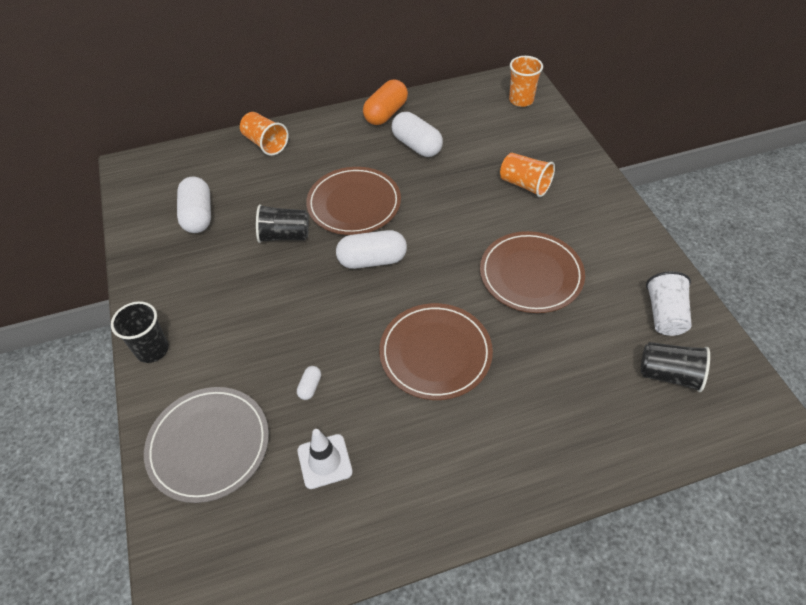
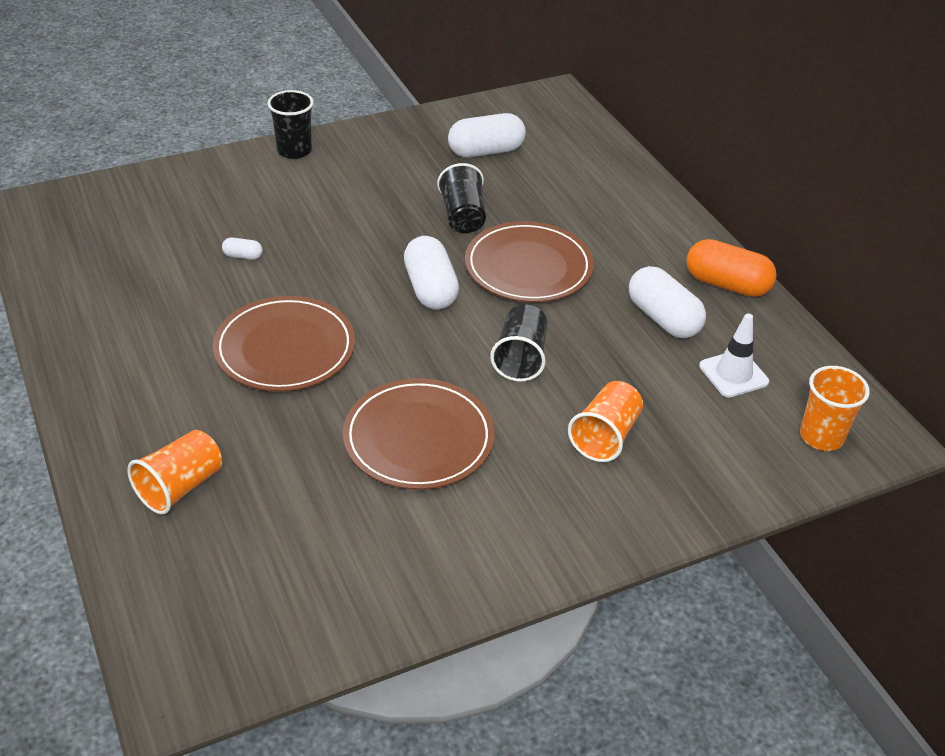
camera: 80 degrees right, 10 degrees down
(209, 445) = (180, 200): grey plate -> none
(265, 143) = (625, 184): orange cup -> orange cup (180, 487)
(324, 461) = (152, 274): white traffic cone -> white traffic cone (733, 374)
(417, 145) = (663, 318): white capsule -> white capsule turned 75 degrees counterclockwise
(664, 314) = (350, 588): white cup -> none
(669, 374) = (242, 580): black cup -> black cup (520, 358)

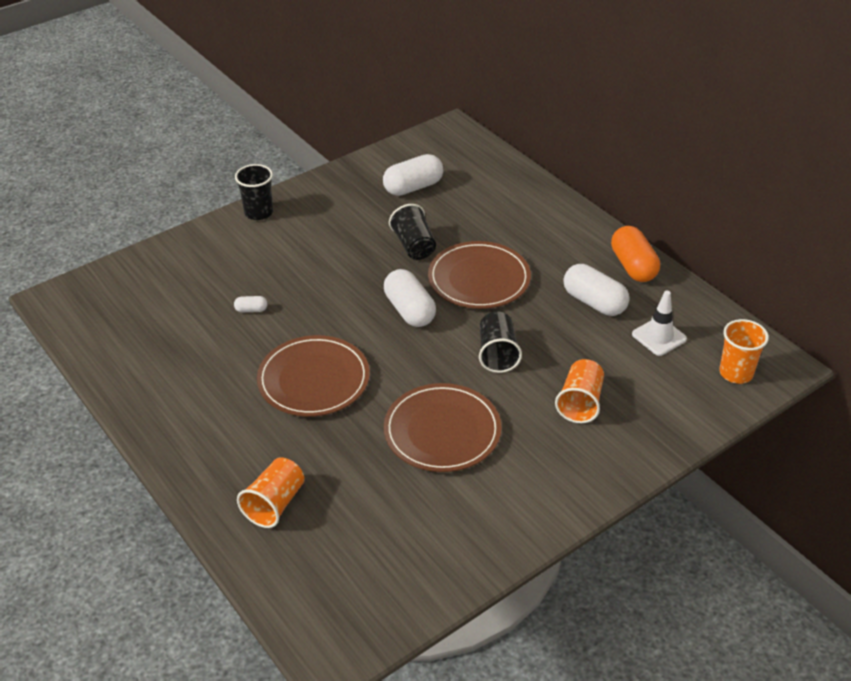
camera: 10 degrees left, 0 degrees up
(726, 284) = (633, 266): orange capsule -> orange capsule turned 60 degrees clockwise

